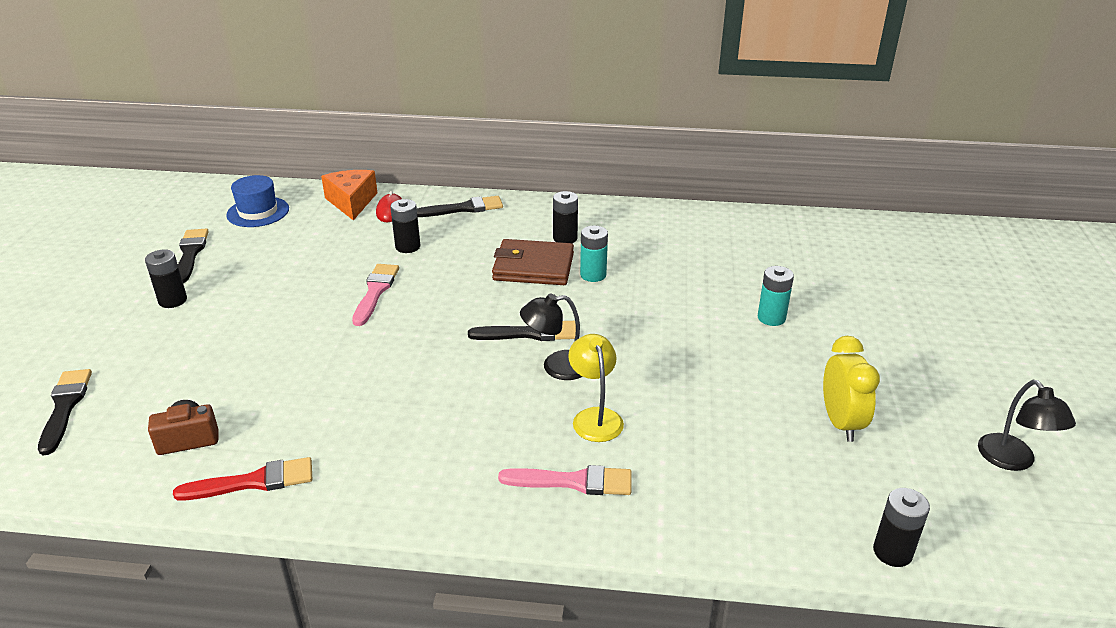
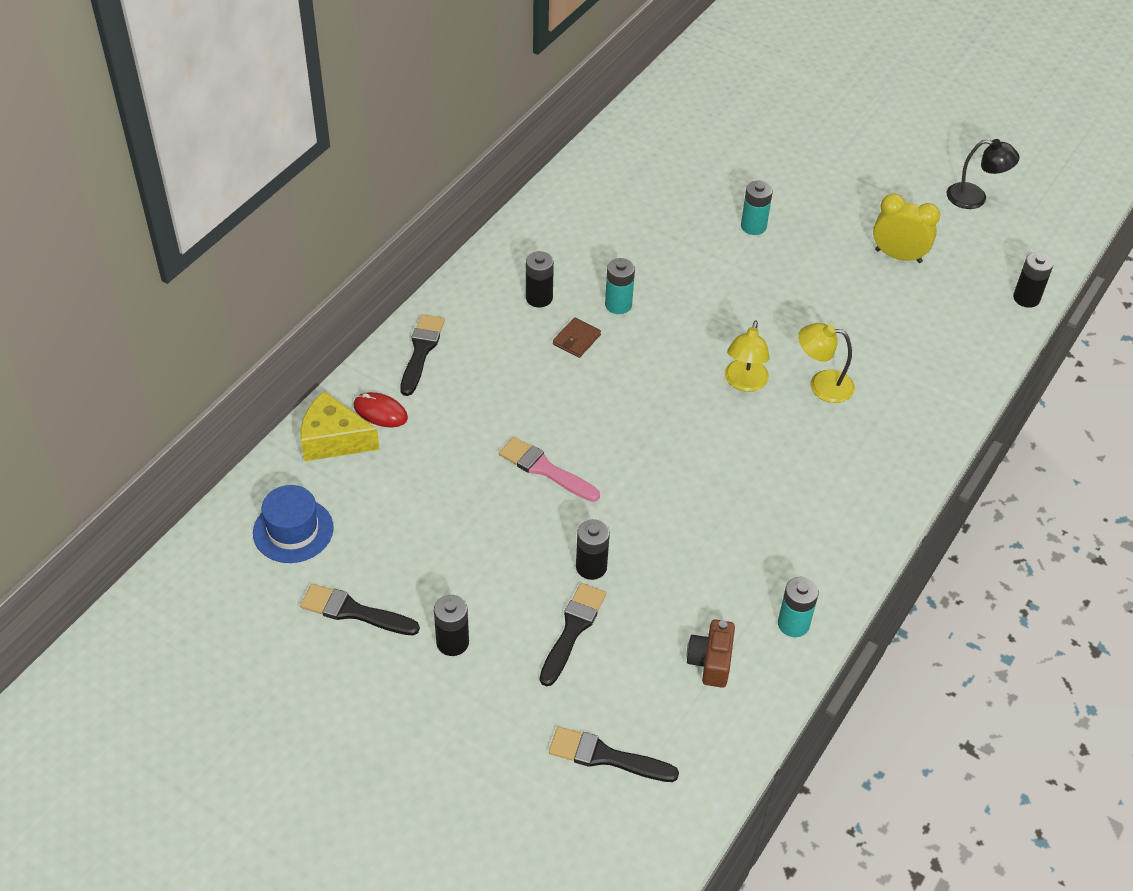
camera: 65 degrees left, 15 degrees up
(253, 482) = (793, 624): red brush -> turquoise battery
(351, 202) = (333, 440): orange cheese -> yellow cheese
(408, 247) = (472, 420): black battery -> black battery (591, 567)
(529, 333) = (685, 382): black brush -> black brush (572, 630)
(533, 267) = (576, 339): brown wallet -> brown wallet, size x0.50
(556, 367) = (744, 383): black lamp -> yellow lamp
(573, 481) = (889, 425): pink brush -> none

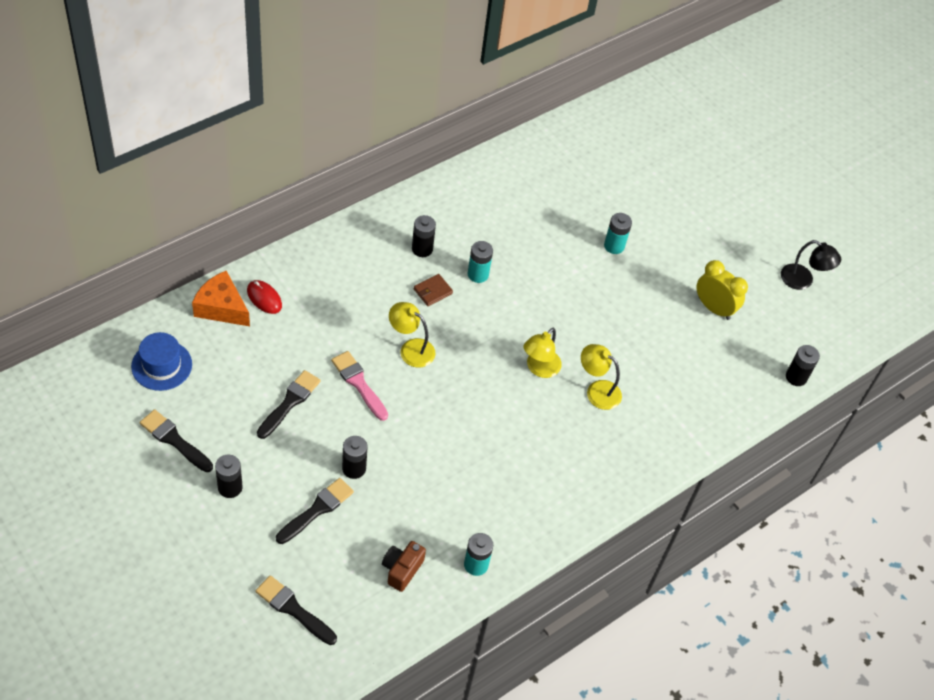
camera: 15 degrees right, 5 degrees up
(333, 440) = (221, 308): yellow cheese -> orange cheese
(421, 351) = (316, 261): black brush -> black brush (290, 402)
(585, 411) = (411, 349): none -> yellow lamp

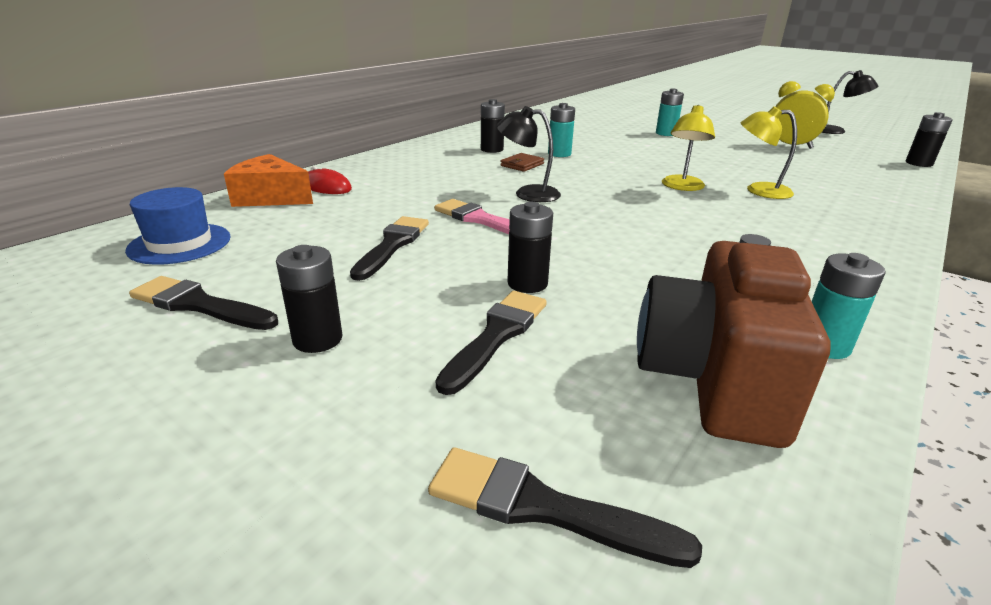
camera: 10 degrees left, 25 degrees down
(402, 569) = (712, 379): brown camera -> brown camera, size x1.99
(411, 349) = (528, 193): yellow lamp -> black lamp

